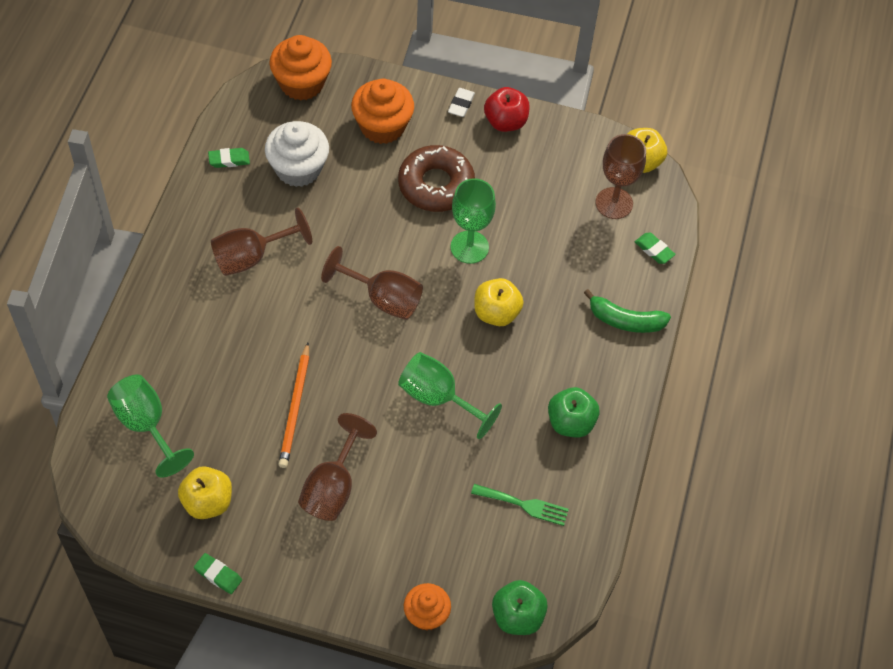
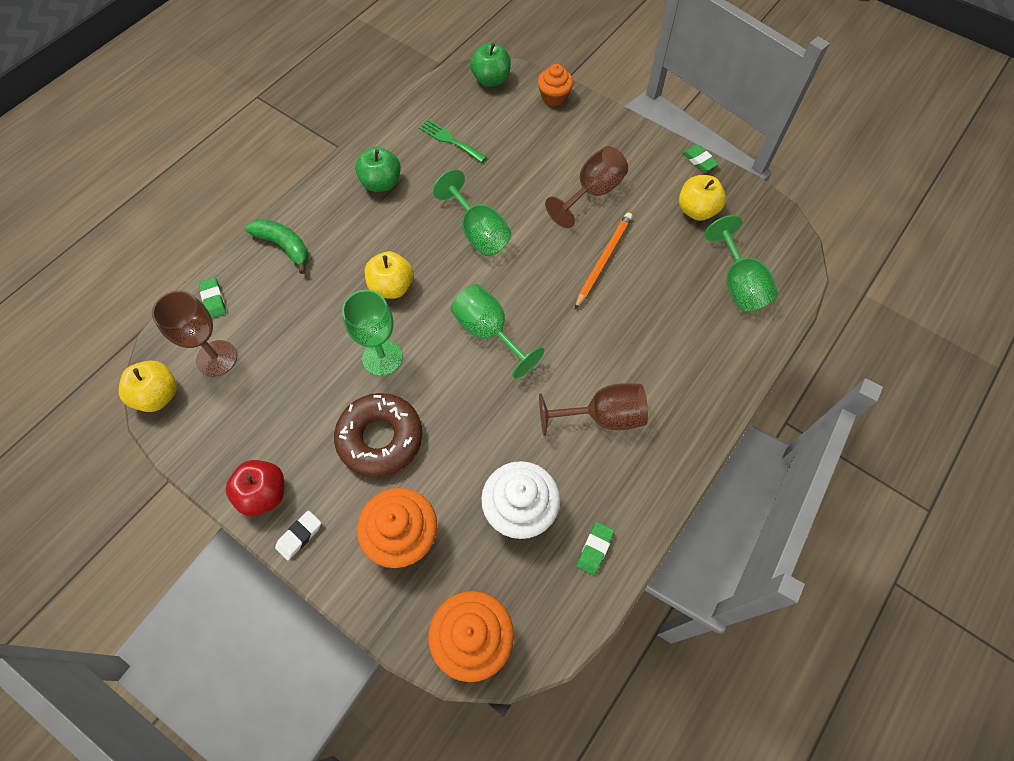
camera: 155 degrees left, 5 degrees up
(229, 160) = (595, 549): green eraser -> green eraser turned 75 degrees counterclockwise
(383, 299) = (488, 332): brown goblet -> green goblet

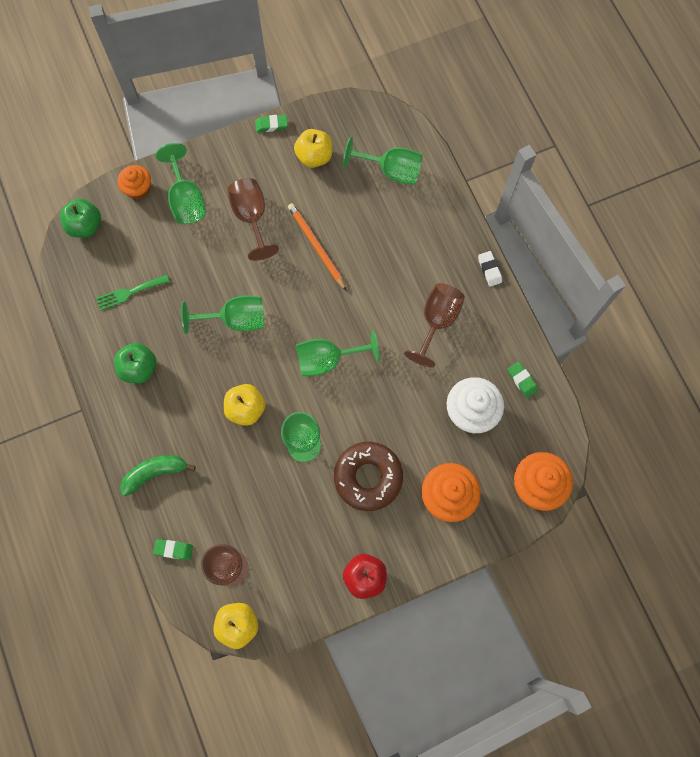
camera: 60 degrees left, 10 degrees up
(299, 536) = (409, 565): white eraser -> white eraser (489, 270)
(570, 135) = (186, 200): none -> green goblet

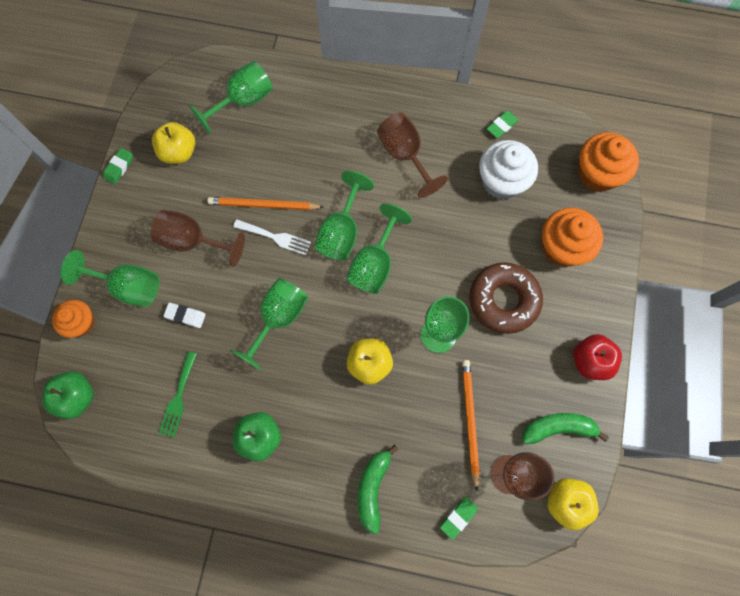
camera: 55 degrees left, 0 degrees up
(252, 512) = (470, 421): none -> orange pencil
(292, 584) = (558, 428): none -> green banana
(296, 273) = (275, 237): none -> white fork
(335, 318) = (341, 232): none -> green goblet
(489, 270) = (390, 87): white eraser -> white eraser (185, 316)
(522, 380) = (501, 126): green eraser -> green eraser turned 45 degrees counterclockwise

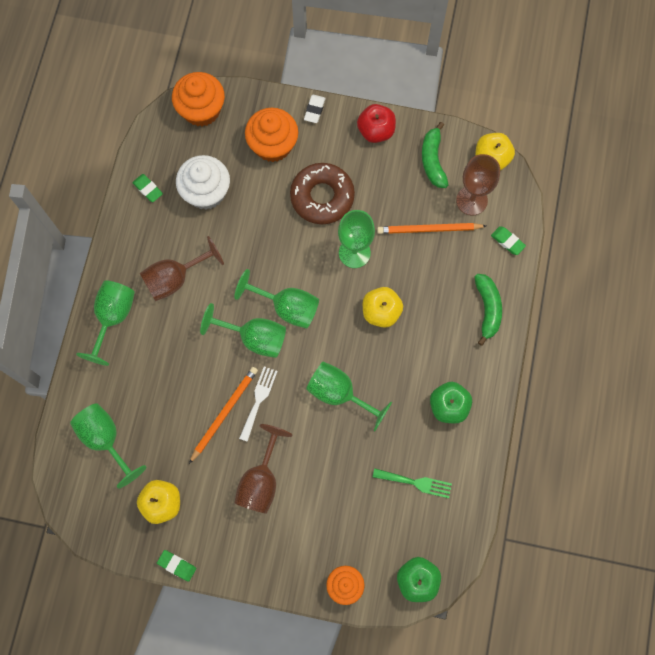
camera: 90 degrees left, 0 degrees up
(129, 287) = (308, 541): green goblet -> green goblet (113, 317)
(185, 316) = (337, 482): white eraser -> white eraser (314, 110)
(263, 205) = (224, 413): orange pencil -> orange pencil turned 150 degrees counterclockwise
(373, 488) = (487, 309): green banana -> green banana turned 105 degrees counterclockwise

